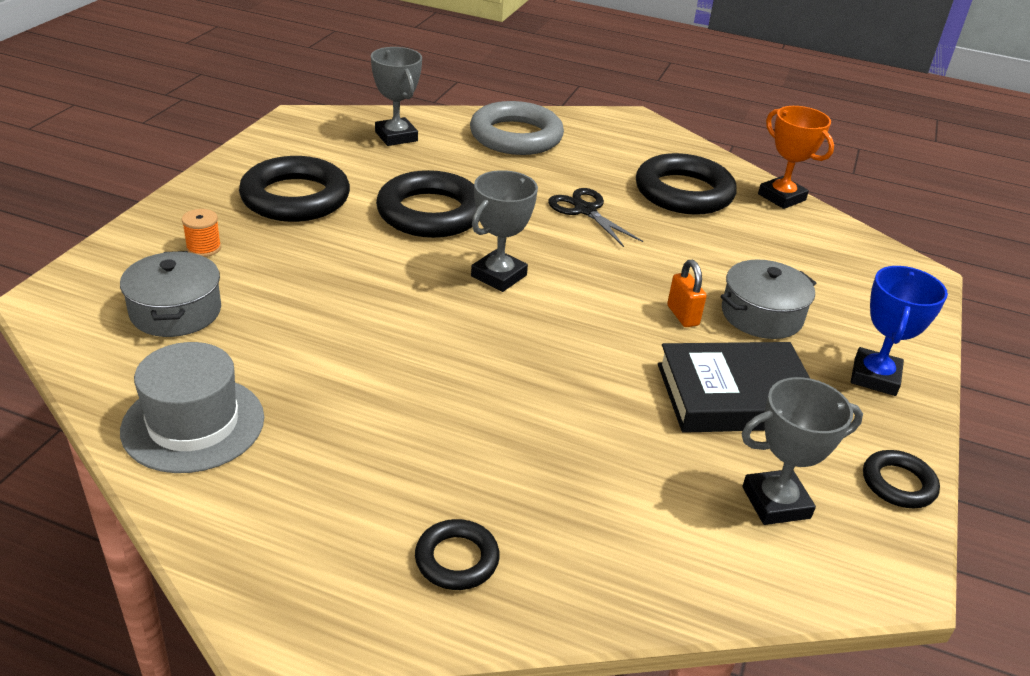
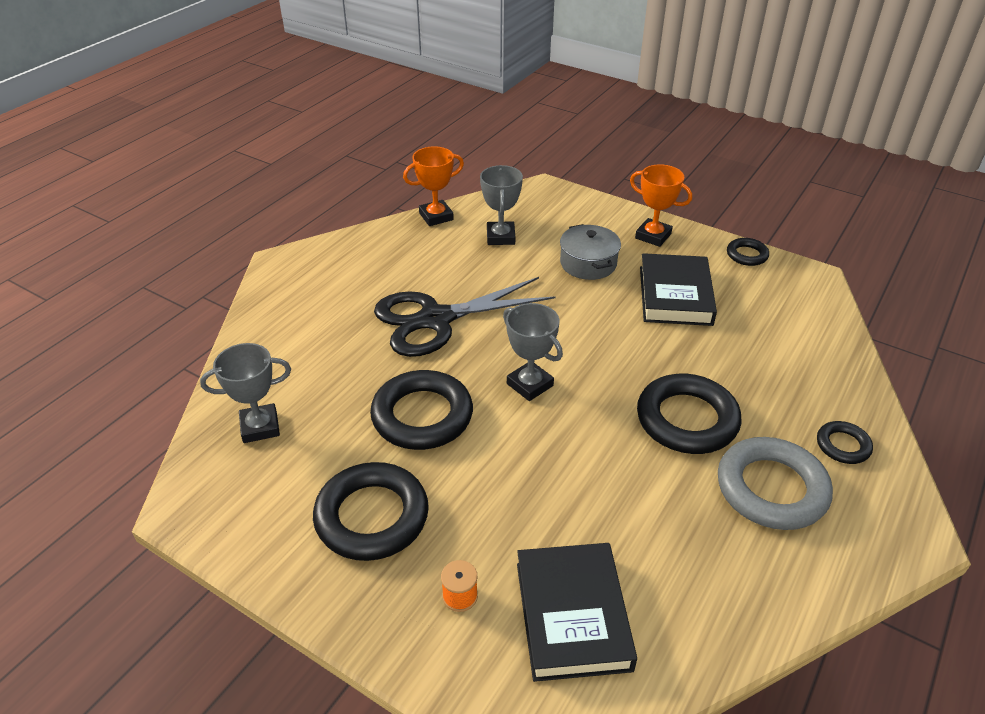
camera: 75 degrees left, 5 degrees up
(176, 311) = (572, 615): grey pot -> black book
(193, 424) = (731, 593): grey hat -> none
(516, 136) = (289, 340): grey ring -> grey ring (771, 489)
(585, 210) = (436, 319): black scissors -> black scissors, size x1.92
(682, 315) = (587, 298): orange padlock -> none
(684, 192) = (418, 261): black ring -> black ring (687, 420)
(776, 502) = (769, 303): grey trophy -> grey trophy (500, 237)
(874, 377) = (653, 236): blue trophy -> orange trophy

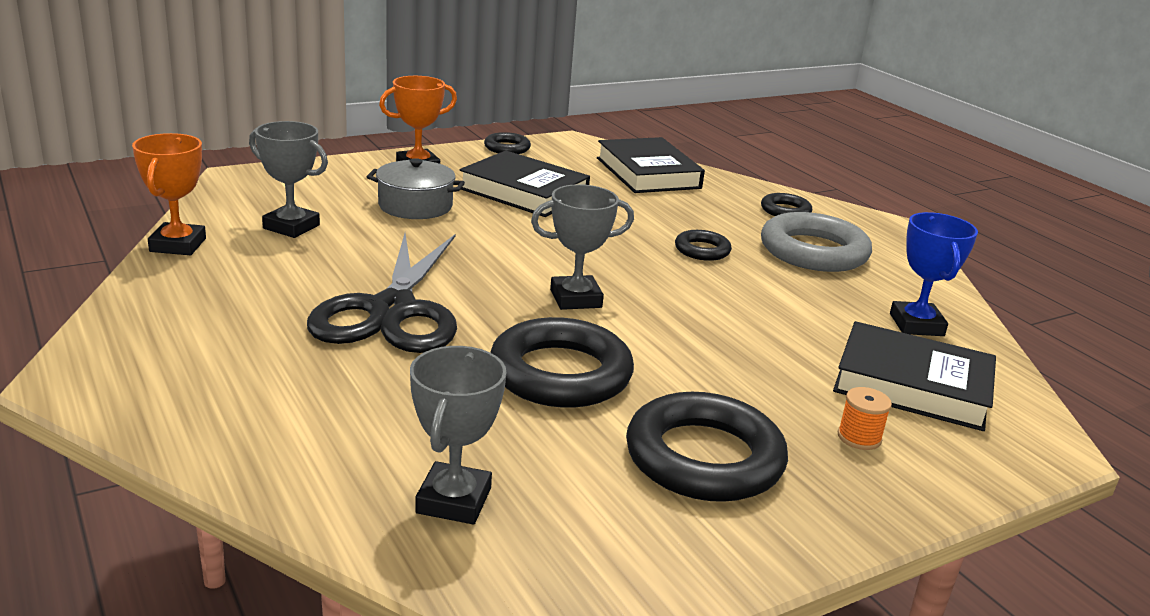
camera: 65 degrees left, 15 degrees down
(687, 420) = (702, 250): black ring -> black ring, size x0.51
(693, 597) = (916, 325): none -> blue trophy
(806, 339) = (647, 173): none -> black book

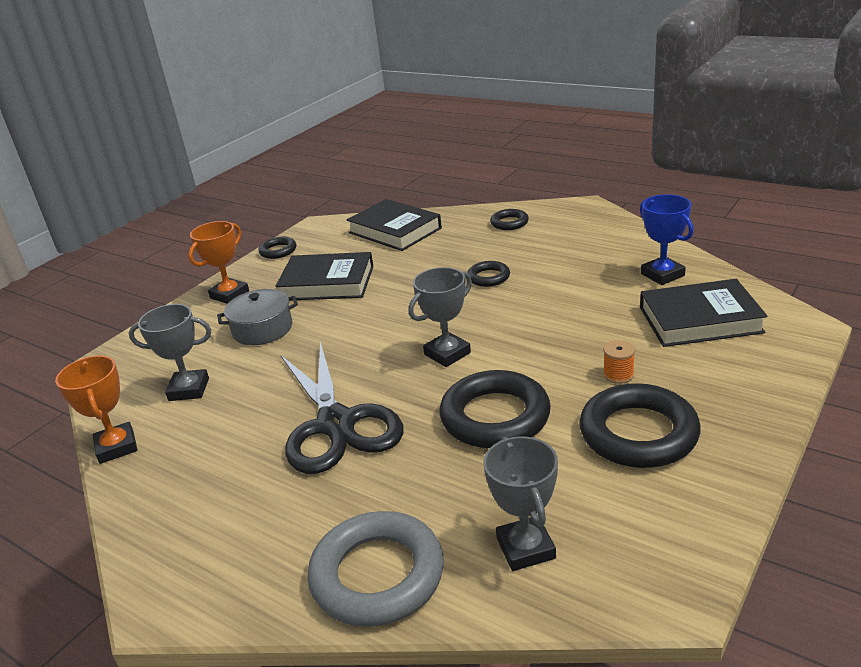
camera: 20 degrees left, 5 degrees up
(813, 251) = (555, 247): grey ring -> grey ring (377, 575)
(859, 437) = (706, 372): orange spool -> orange spool (618, 375)

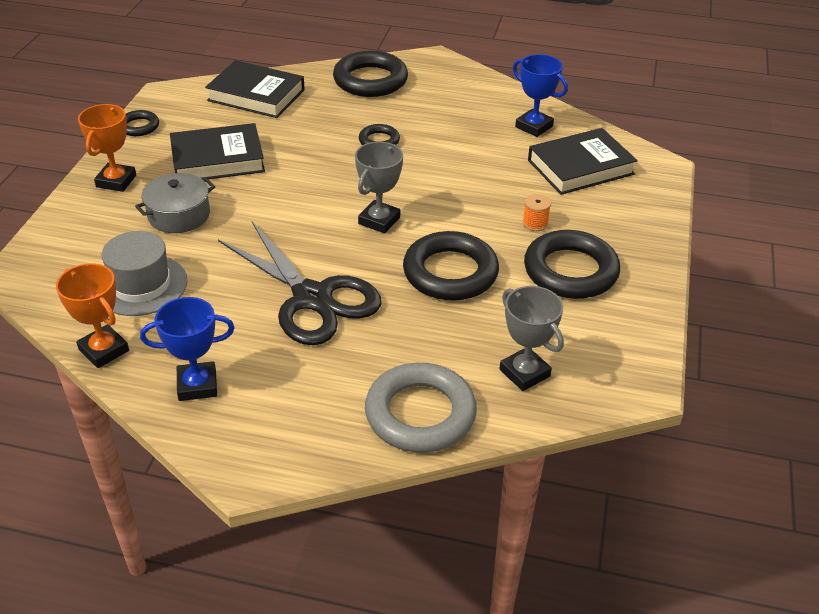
camera: 25 degrees left, 10 degrees up
(173, 497) = (197, 385): none -> blue trophy
(189, 389) = (141, 285): grey trophy -> grey hat
(509, 223) = (370, 80): black ring -> black ring, size x1.97

